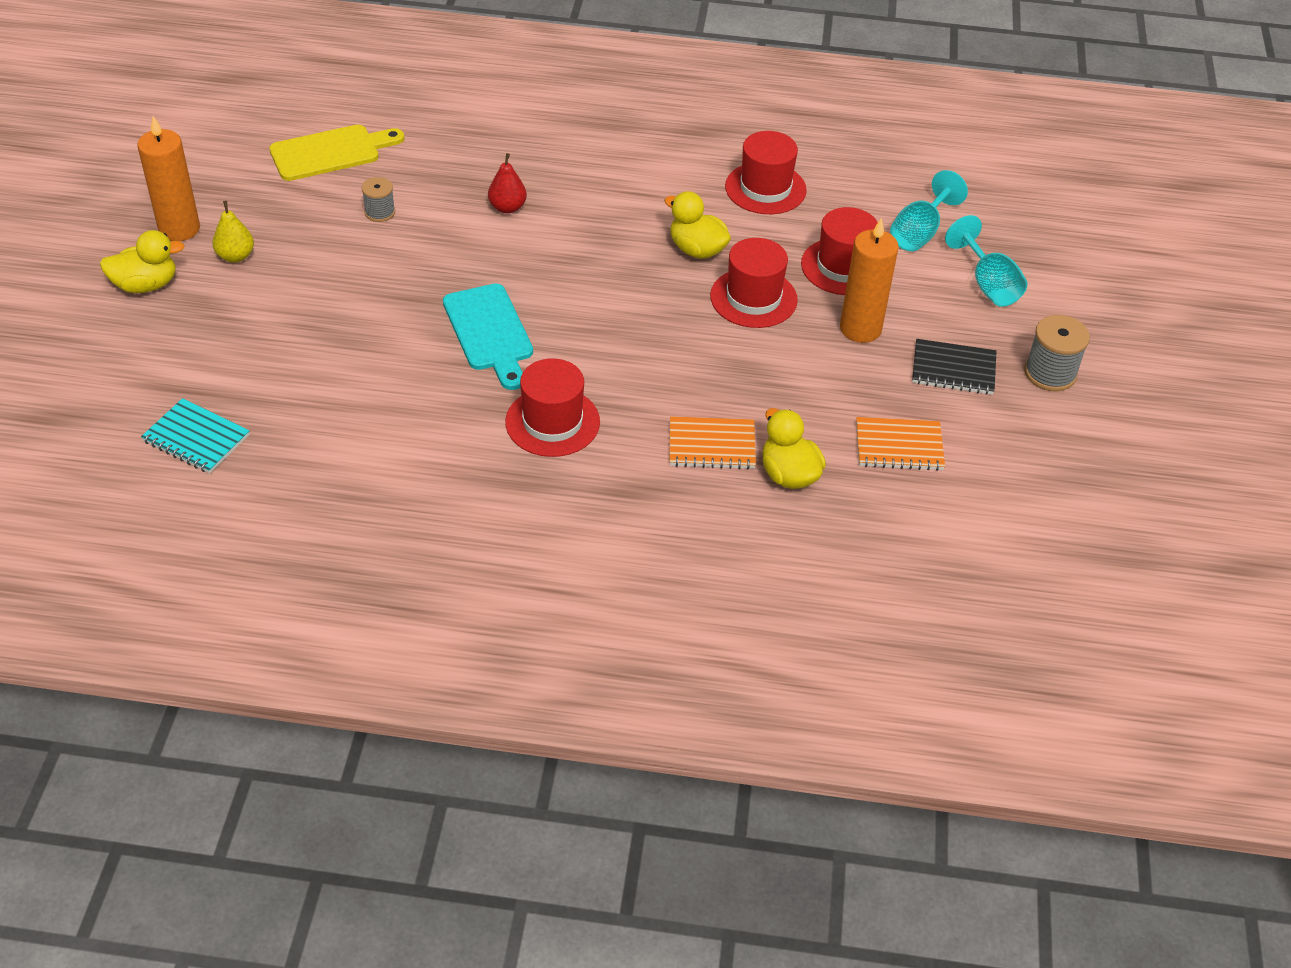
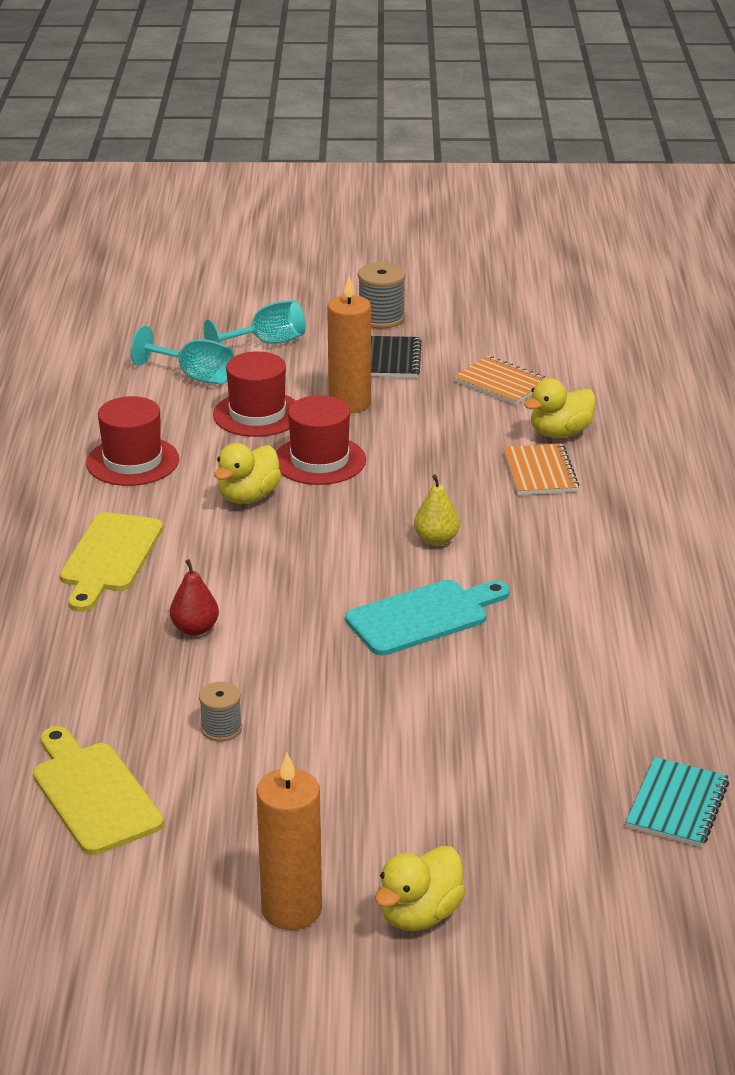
camera: 95 degrees left, 15 degrees down
(146, 285) = (419, 914): yellow duck -> yellow duck turned 120 degrees counterclockwise
(236, 256) = (338, 840): yellow pear -> yellow pear (436, 540)
(552, 422) = (546, 562): red hat -> none
(617, 170) = (109, 557): none -> yellow cutting board
(899, 446) = (501, 383): orange notebook -> orange notebook turned 45 degrees counterclockwise

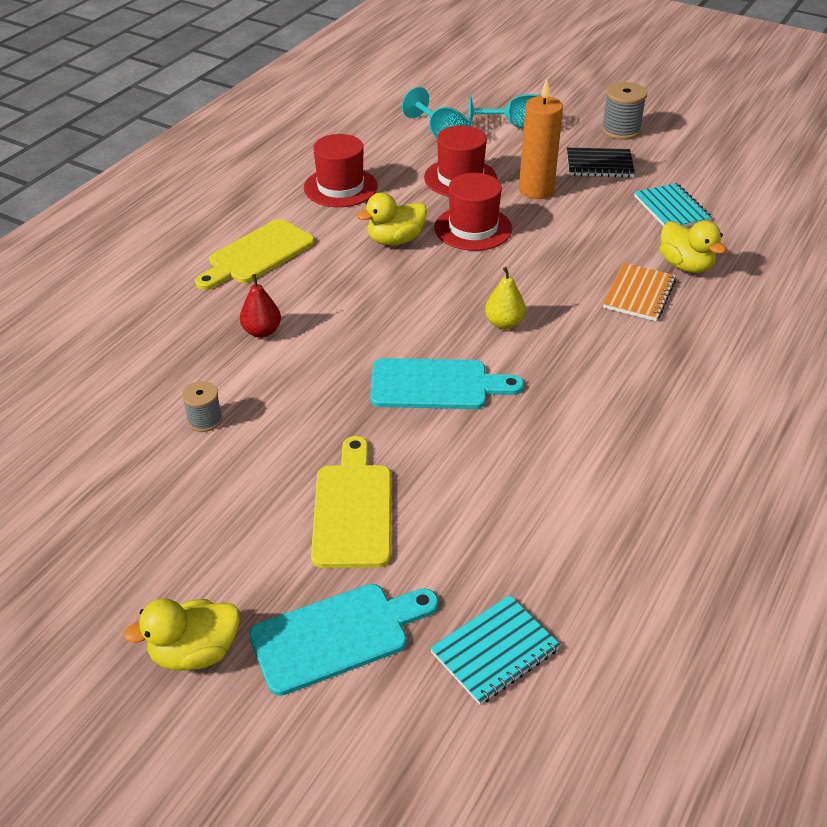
camera: 30 degrees right, 10 degrees up
(93, 793) = (72, 436): yellow cutting board -> yellow cutting board (353, 509)
(291, 909) = (109, 599): orange candle -> none
(391, 359) = (599, 165): black notebook -> black notebook turned 60 degrees clockwise
(501, 383) = (671, 209): orange notebook -> turquoise notebook
(534, 849) = (337, 635): none -> turquoise cutting board
(560, 433) = (685, 265): yellow duck -> yellow duck turned 120 degrees counterclockwise

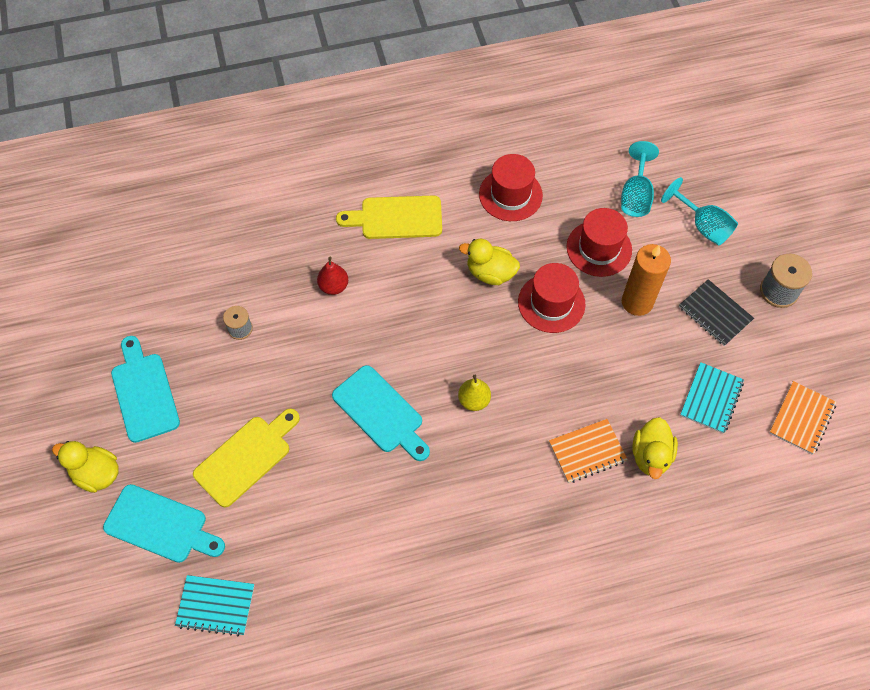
camera: 45 degrees right, 20 degrees up
(160, 541) = (144, 393): none -> turquoise cutting board
(742, 182) = (801, 418): none -> orange notebook

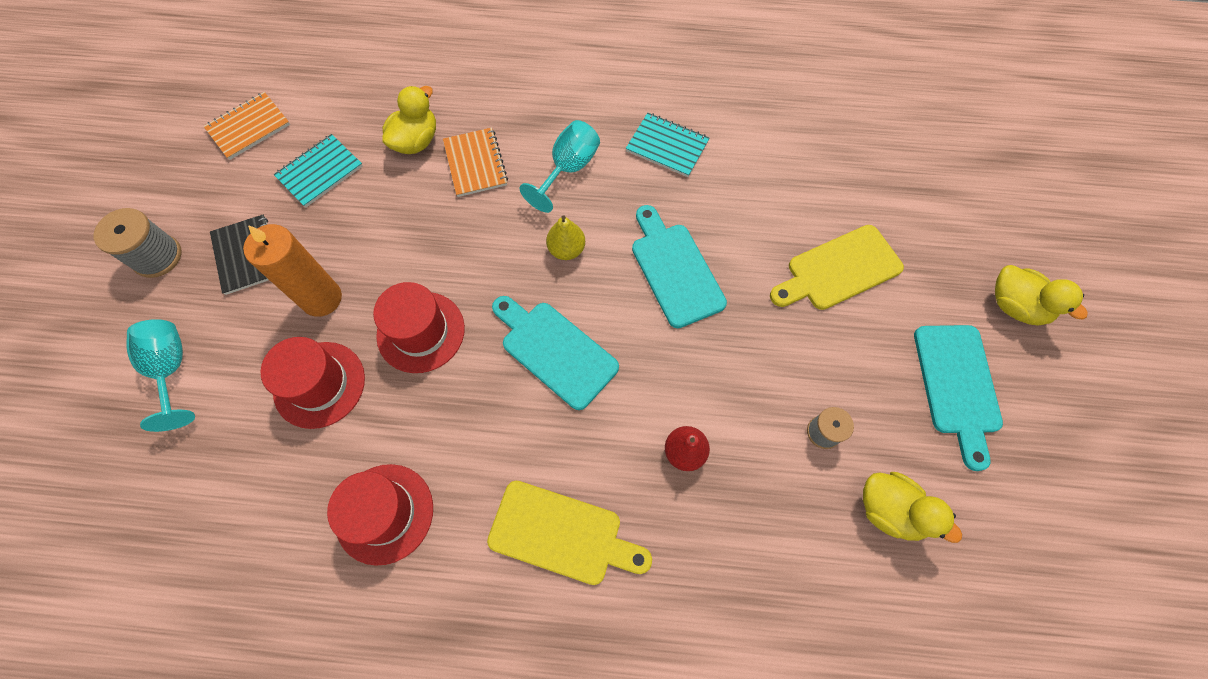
camera: 160 degrees left, 5 degrees up
(160, 525) = (941, 231): turquoise cutting board -> turquoise cutting board (555, 351)
(216, 606) = (888, 145): turquoise notebook -> turquoise notebook (667, 146)
(490, 273) = (473, 398): yellow duck -> yellow duck (889, 510)
(587, 452) = (475, 163): orange notebook -> orange notebook turned 75 degrees clockwise
(635, 195) = (220, 446): turquoise goblet -> turquoise goblet (568, 169)

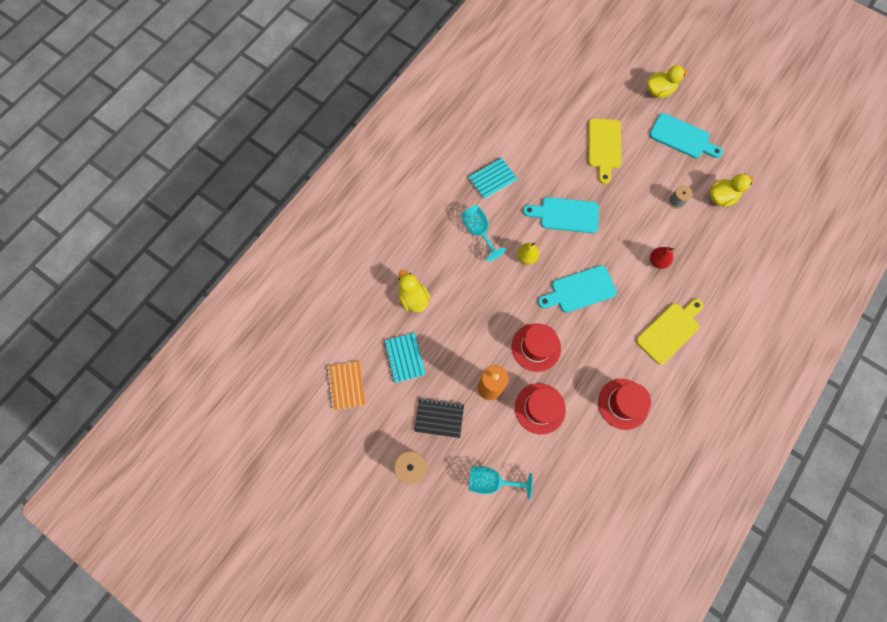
camera: 60 degrees left, 5 degrees up
(475, 163) = (447, 275): orange notebook -> none

